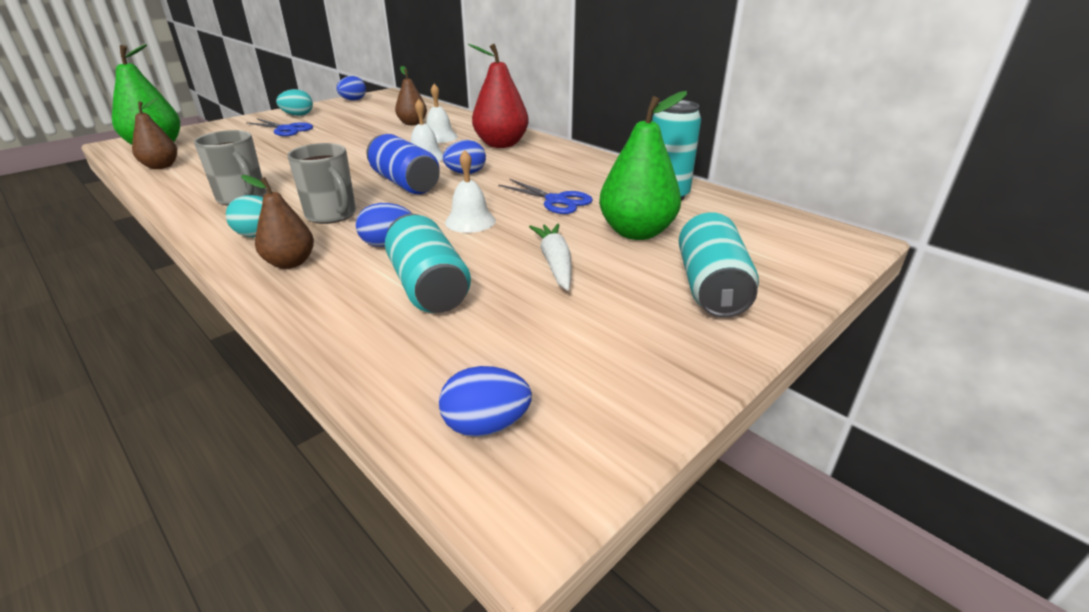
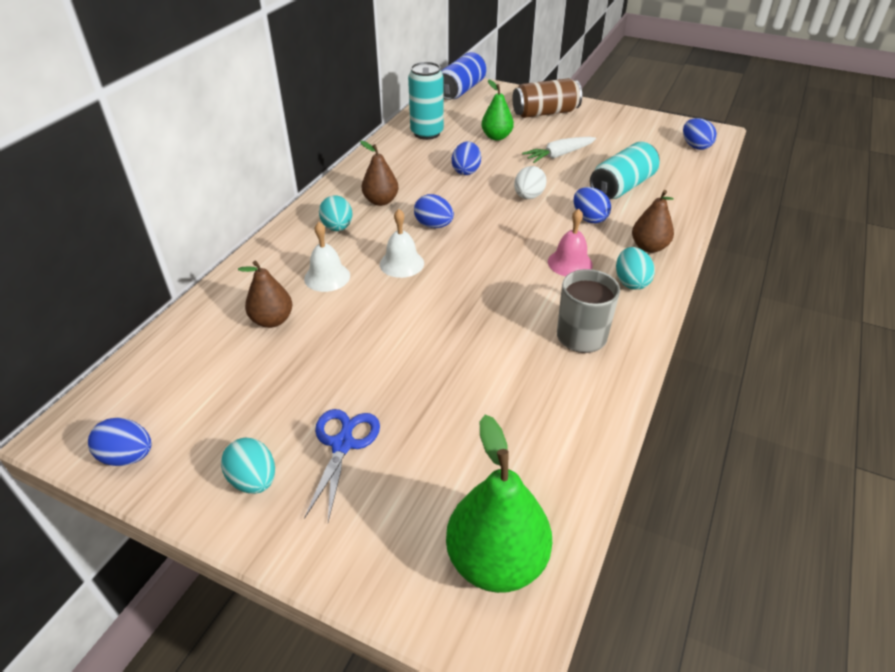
camera: 110 degrees left, 10 degrees up
(161, 166) = (558, 478): brown pear -> brown pear (381, 201)
(331, 215) = (570, 263): grey mug -> pink bell
(405, 183) = (478, 251): blue can -> blue can (461, 90)
(470, 221) = (528, 196): white bell -> white egg
(501, 144) = (337, 228): red pear -> turquoise egg
(556, 201) = (466, 171): blue scissors -> blue egg
(636, 232) = (496, 137): green pear -> green pear, size x0.62
(710, 287) = (545, 113): turquoise can -> brown can

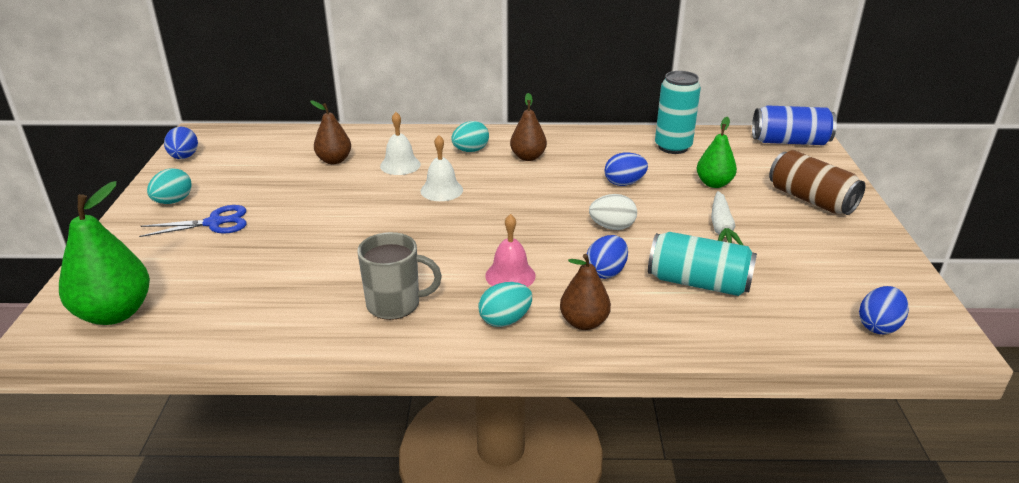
camera: 65 degrees right, 10 degrees down
(434, 225) = (512, 190): blue egg -> none
(559, 155) = (721, 228): white carrot -> white carrot turned 120 degrees counterclockwise

